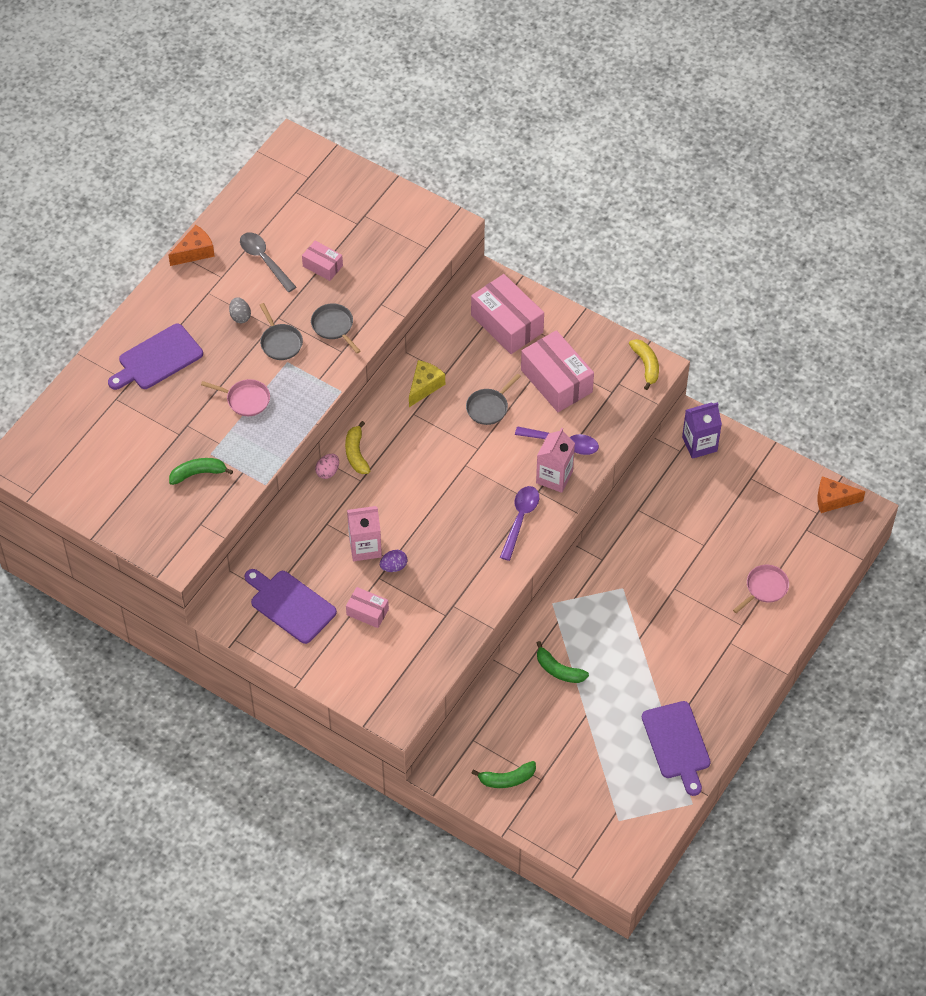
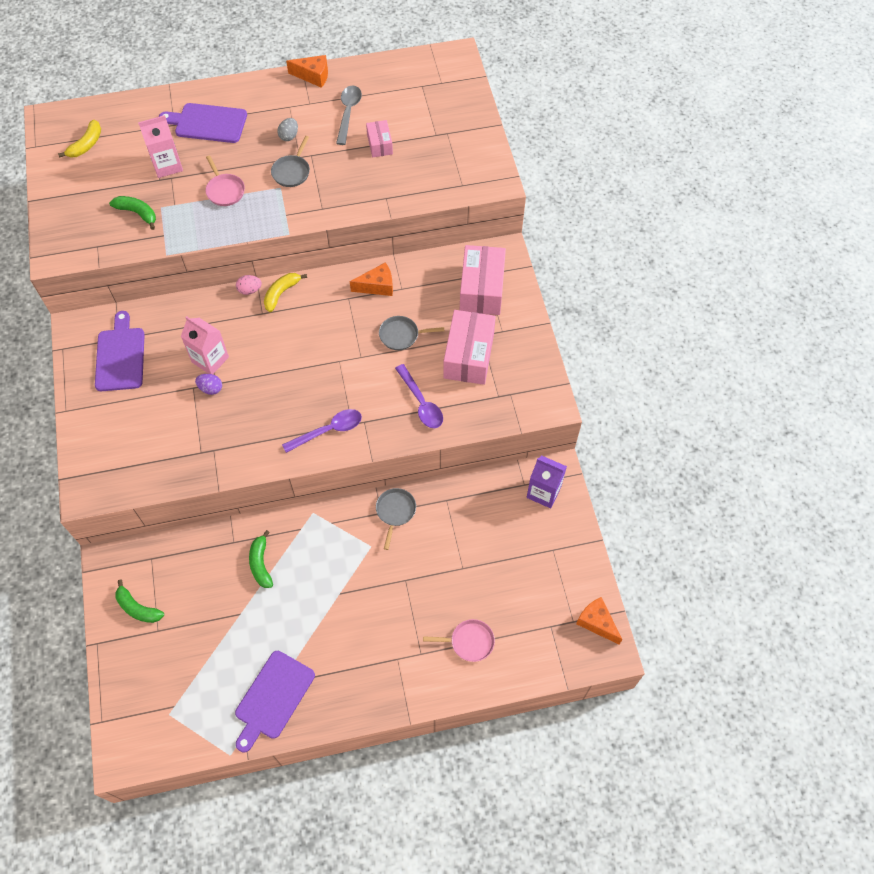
camera: 45 degrees right, 5 degrees up
(334, 326) = (337, 188): grey pan -> grey pan (395, 512)
(367, 612) = (157, 404): pink box -> none
(424, 386) = (377, 286): yellow cheese -> orange cheese
(554, 477) = (387, 421): pink carton -> pink carton (167, 165)
(646, 365) = (545, 398): yellow banana -> yellow banana (86, 144)

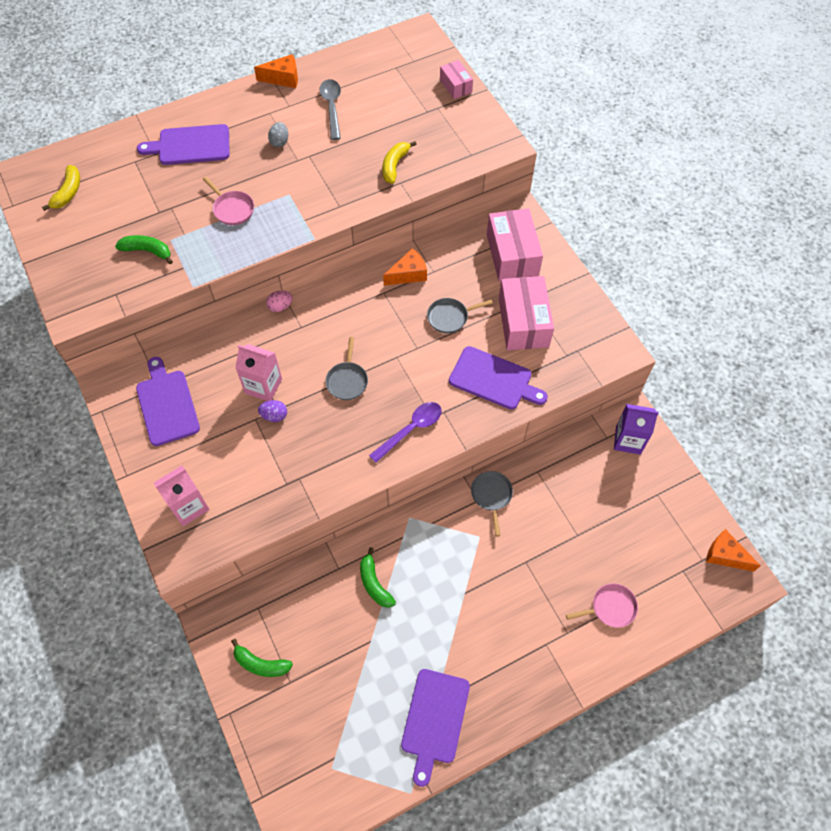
camera: 15 degrees left, 0 degrees up
(167, 165) = (163, 196): pink carton -> pink carton (188, 506)
(281, 293) = (314, 303): yellow banana -> yellow banana (394, 165)
(292, 172) = (295, 176): grey pan -> grey pan (347, 380)
(380, 144) = (374, 132): pink box -> pink box (456, 86)
(421, 403) = (493, 379): purple spoon -> purple cutting board

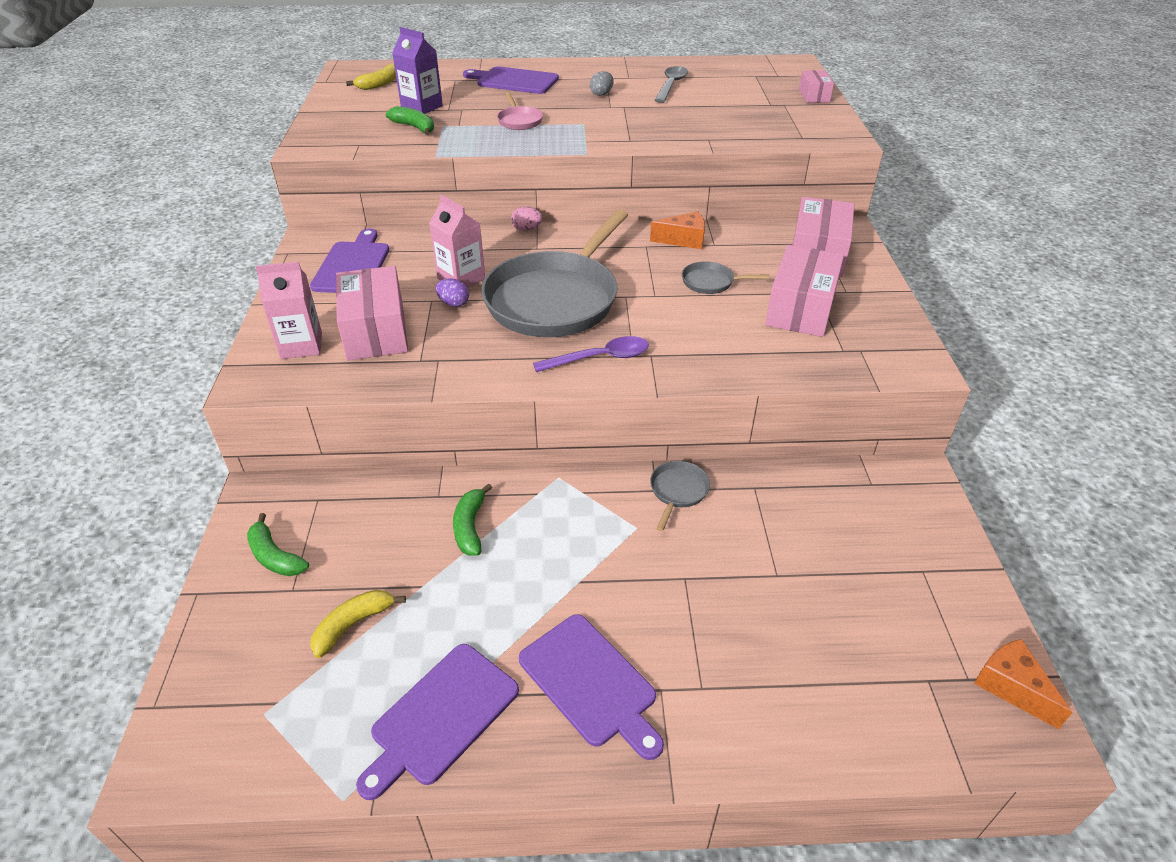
camera: 25 degrees right, 20 degrees down
(234, 469) = (375, 331): none -> pink box
(283, 78) = (636, 63): orange cheese -> none
(347, 380) = (555, 299): grey pan -> grey pan, size x2.49
(394, 165) = (710, 128): yellow banana -> yellow banana (353, 625)
(493, 379) = (733, 345): purple cutting board -> purple cutting board (590, 683)
(610, 607) = (786, 682): pink pan -> none
(628, 440) = (902, 496): purple carton -> purple carton (422, 107)

